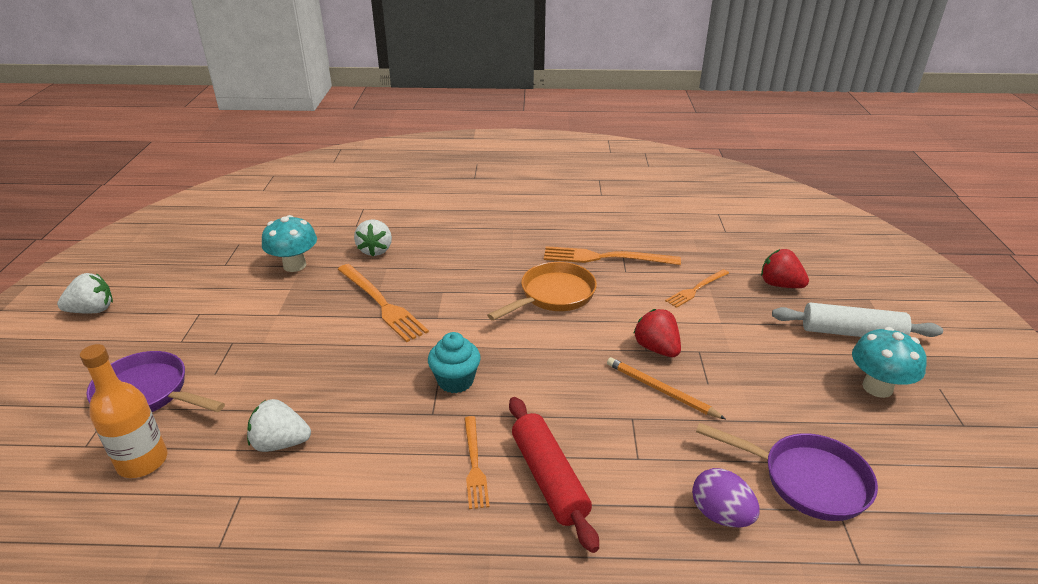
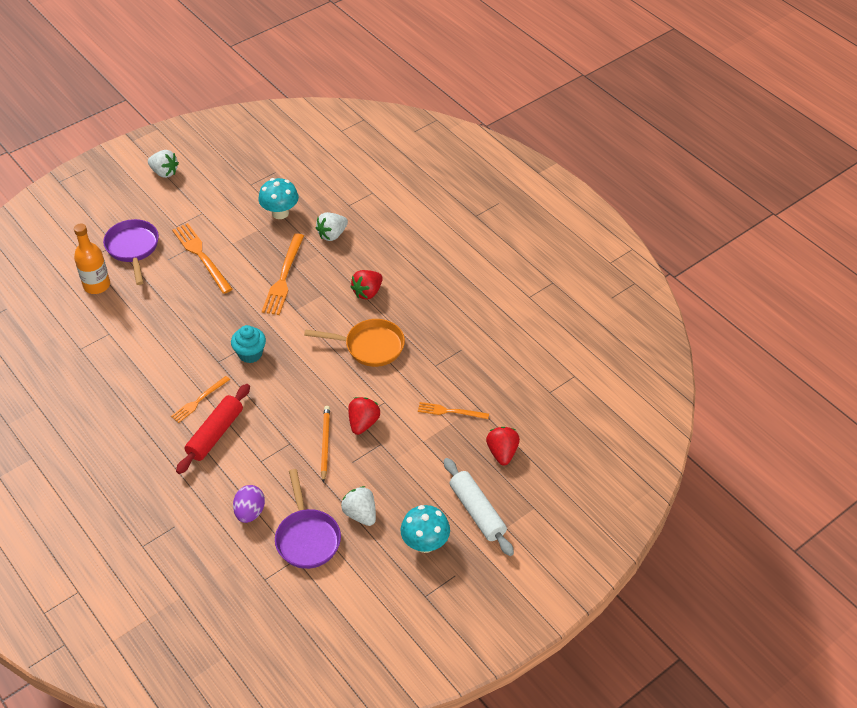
camera: 50 degrees right, 15 degrees up
(280, 443) = (148, 321): white strawberry -> white strawberry (360, 514)
(480, 265) = (367, 292): none -> red strawberry
(605, 258) = (441, 347): orange fork -> orange fork (201, 256)

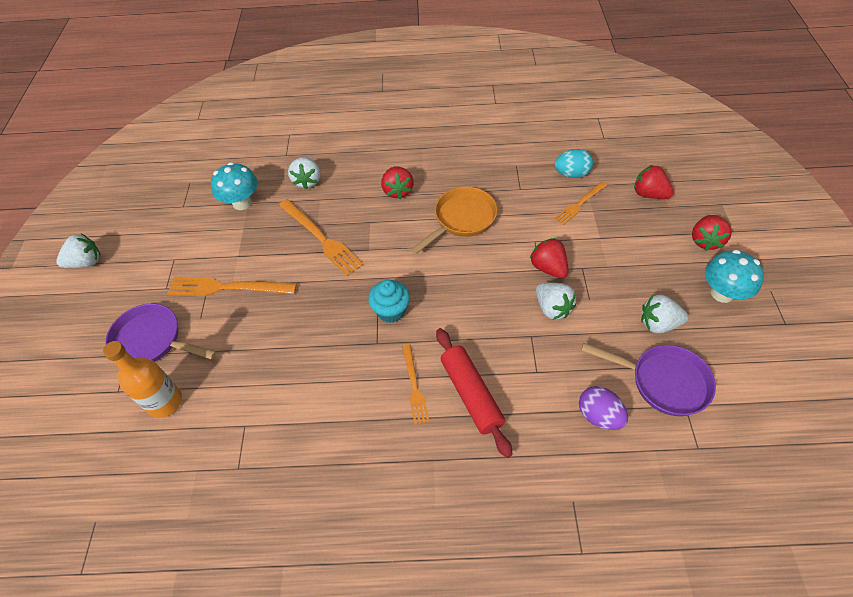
camera: 50 degrees left, 5 degrees up
(325, 443) = (552, 308): orange pencil -> white strawberry
(477, 512) = (705, 241): white rolling pin -> red strawberry
(482, 390) = (571, 174): none -> turquoise egg

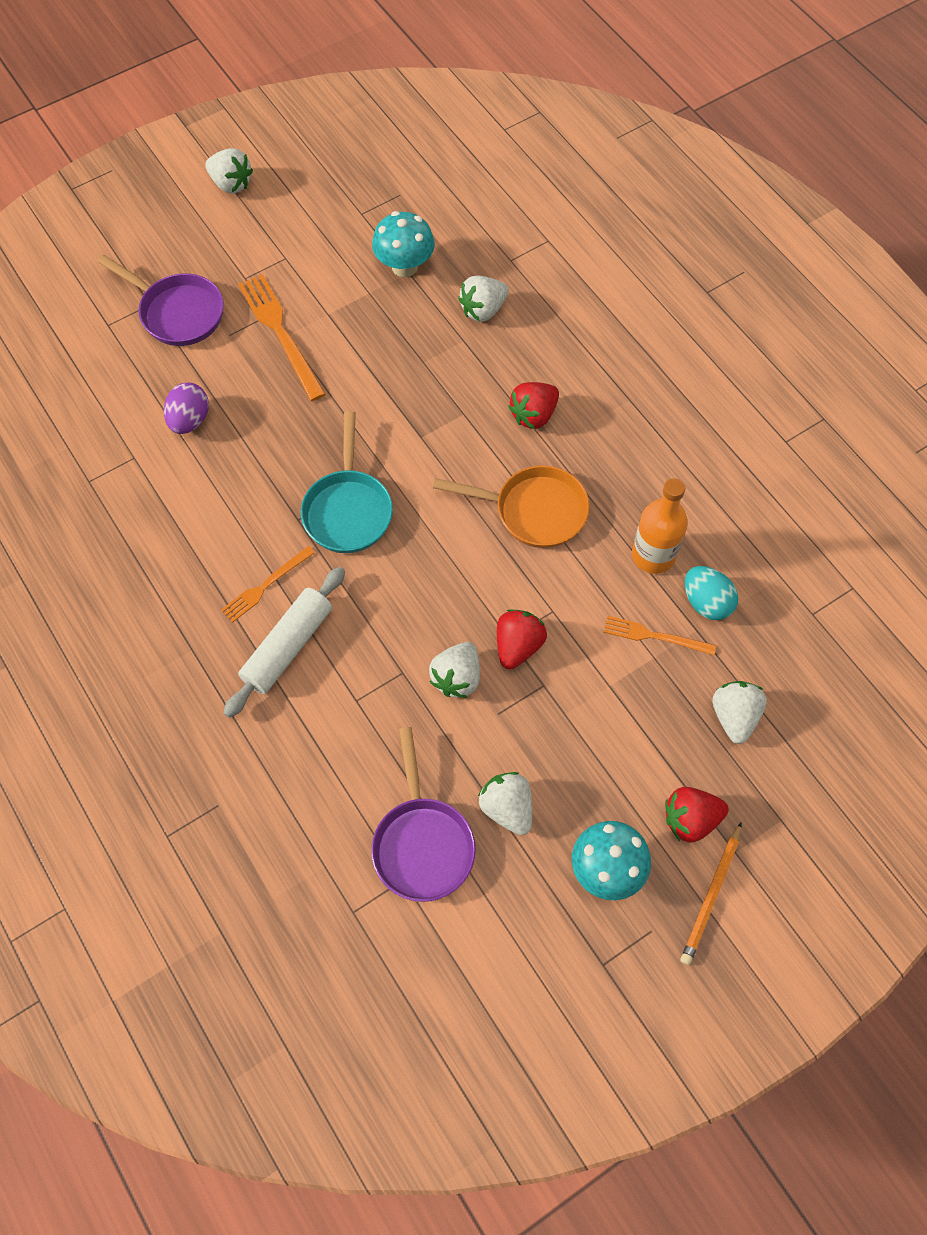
camera: 55 degrees right, 10 degrees up
(152, 340) = (177, 312): purple pan -> purple pan turned 135 degrees clockwise
(165, 402) = (119, 372): orange bottle -> orange bottle (653, 555)
(321, 238) = (405, 379): orange fork -> none
(391, 311) = (348, 510): turquoise cupcake -> turquoise pan
(471, 394) = (288, 647): red rolling pin -> white rolling pin
(599, 416) = (335, 790): purple egg -> purple egg (190, 420)
(649, 194) = (734, 716): red strawberry -> white strawberry
(758, 253) = (711, 896): none -> orange pencil

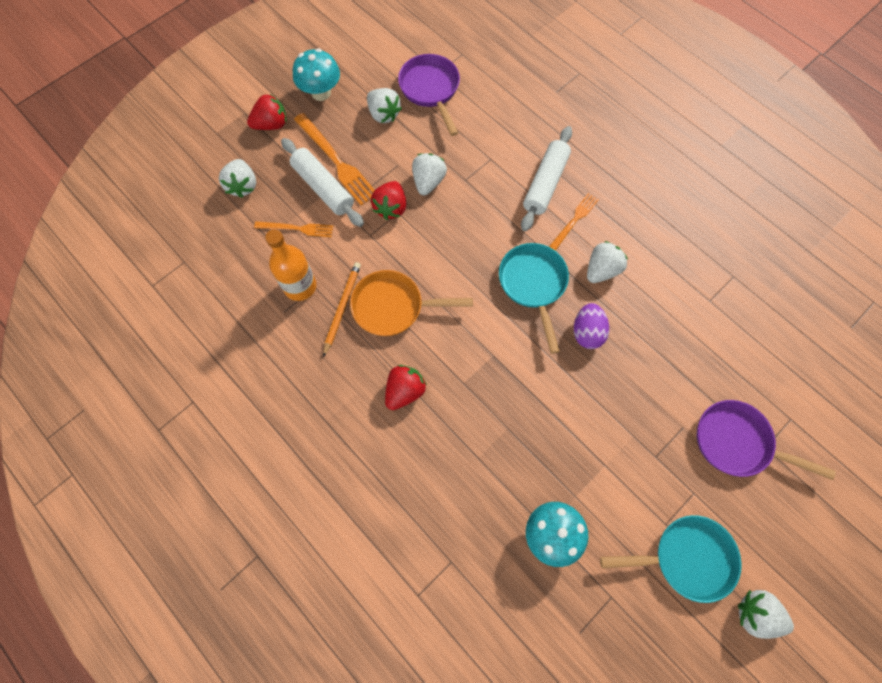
camera: 170 degrees right, 5 degrees up
(190, 420) = (681, 339): purple egg -> purple egg (587, 332)
(277, 230) = (686, 558): none -> turquoise pan
(280, 333) = (639, 436): orange fork -> orange fork (336, 161)
(483, 310) = (466, 495): white strawberry -> white strawberry (601, 270)
(613, 693) = (323, 188): none -> white rolling pin
(706, 602) = (260, 258): turquoise egg -> none
(711, 896) = (259, 89): orange pencil -> orange pencil (342, 307)

